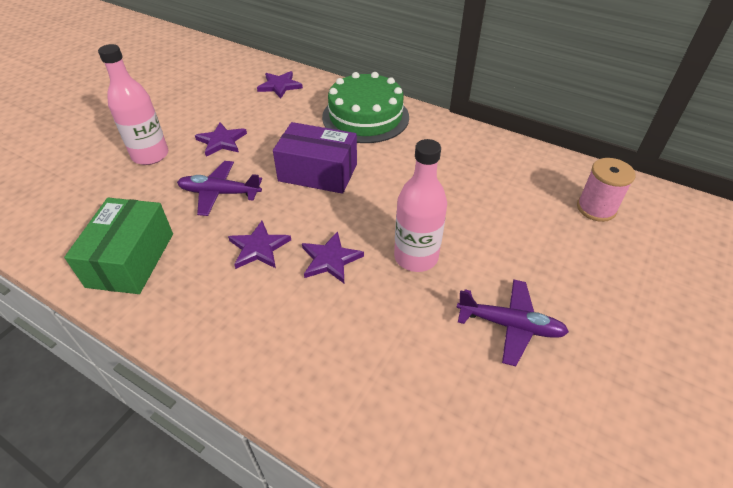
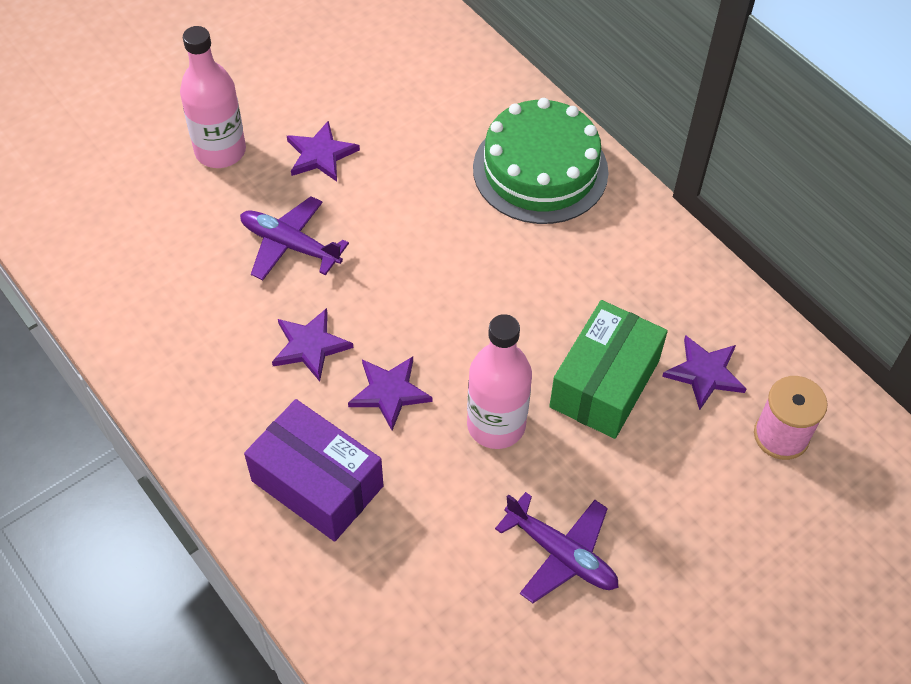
camera: 20 degrees right, 10 degrees up
(131, 259) = (157, 312): green box -> green box (604, 384)
(280, 86) = (440, 69): purple star -> purple star (705, 373)
(318, 172) = (429, 251): purple box -> purple box (317, 483)

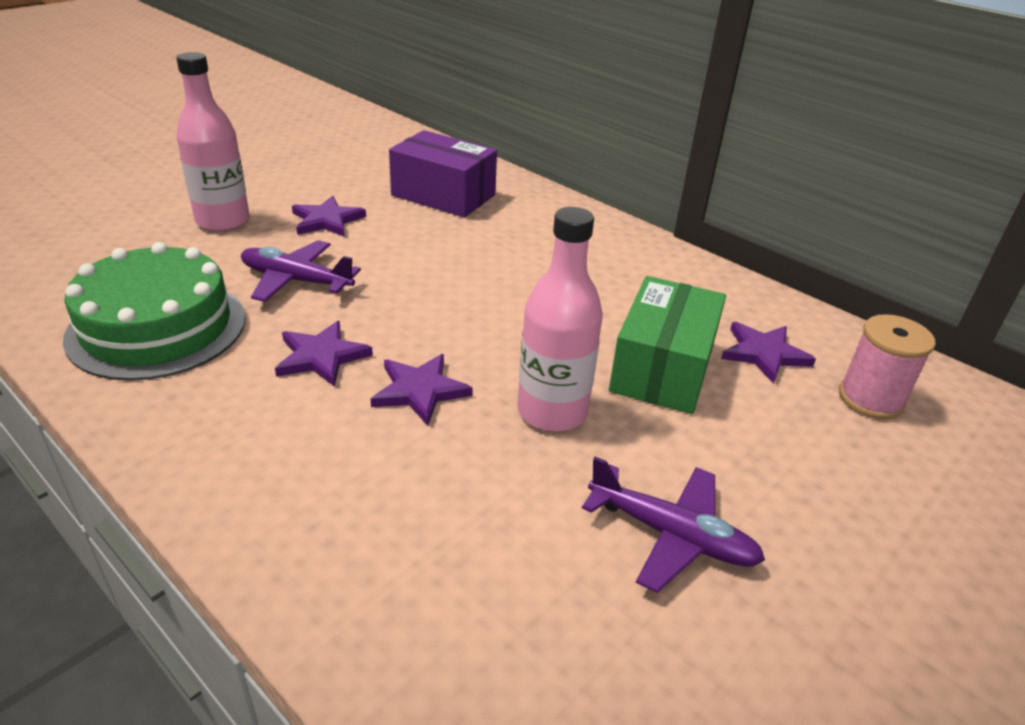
camera: 10 degrees left, 20 degrees down
(317, 483) = (336, 486): purple box -> purple box (443, 195)
(540, 170) = (544, 223): green cake -> green cake (157, 327)

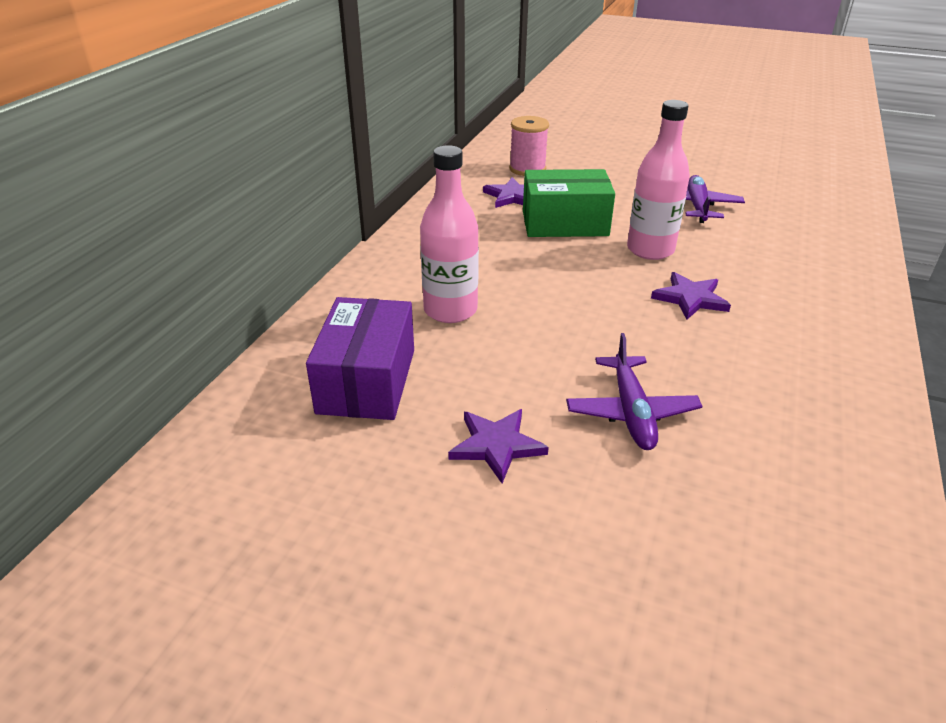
camera: 110 degrees left, 0 degrees up
(157, 327) = (790, 464): green cake -> none
(223, 221) = (574, 539): pink bottle -> pink bottle (450, 310)
(321, 356) = (709, 352): purple star -> none

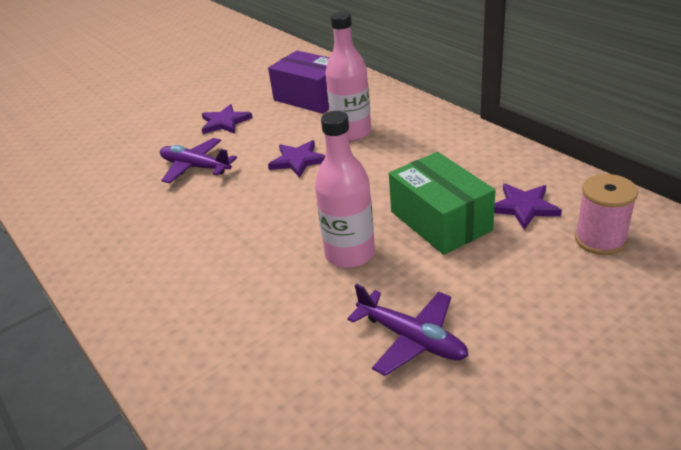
camera: 125 degrees right, 0 degrees up
(565, 223) = (440, 221): green box -> green box turned 60 degrees counterclockwise
(690, 298) = (262, 241): purple star -> purple star (298, 160)

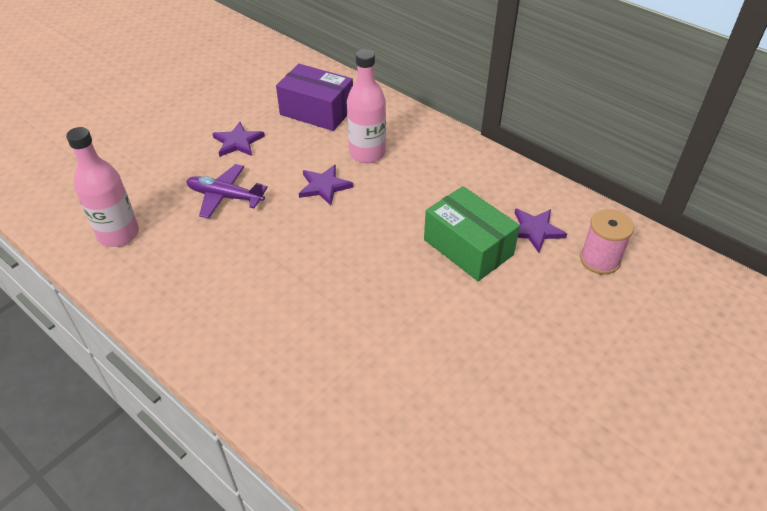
camera: 15 degrees left, 10 degrees up
(350, 254) = (398, 285): pink bottle -> pink bottle (118, 234)
(412, 339) = (469, 362): purple plane -> none

